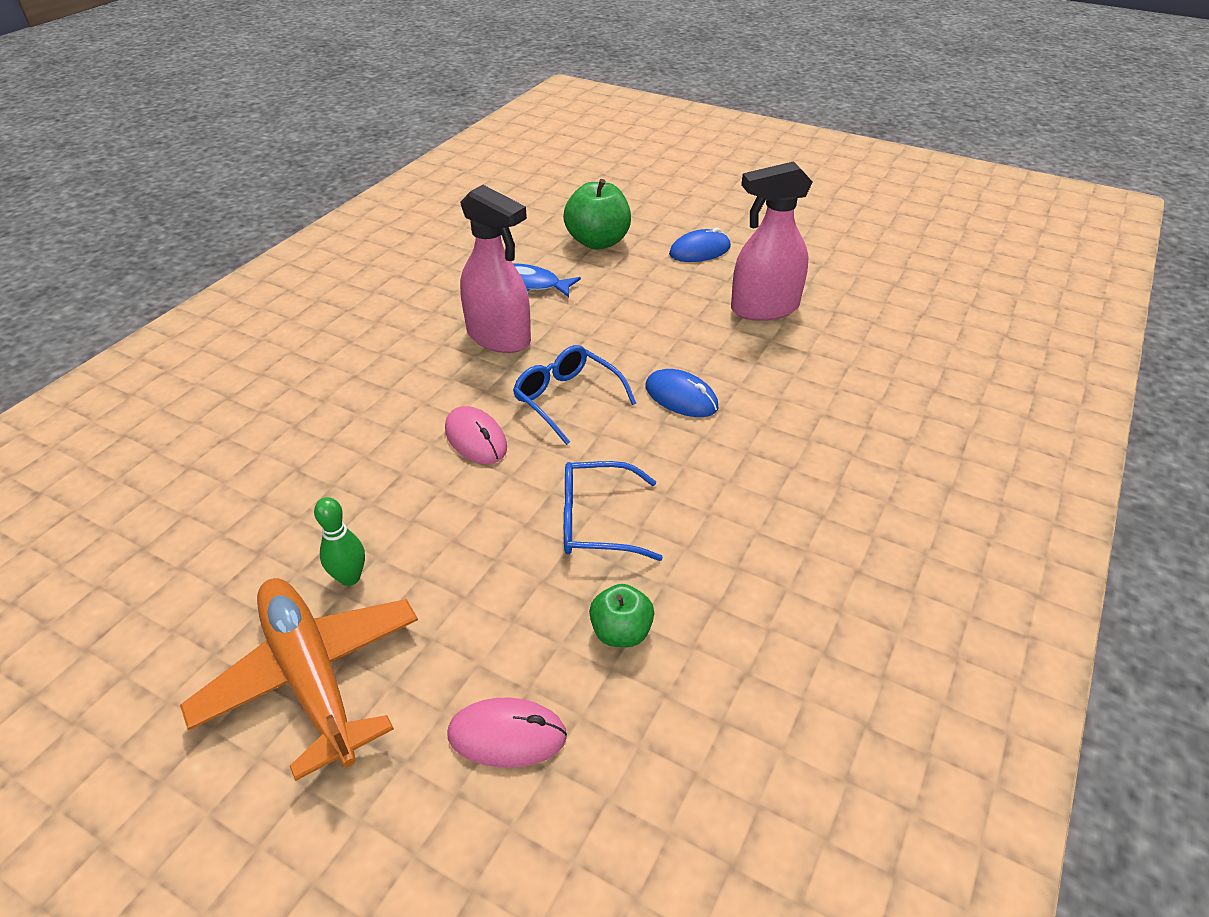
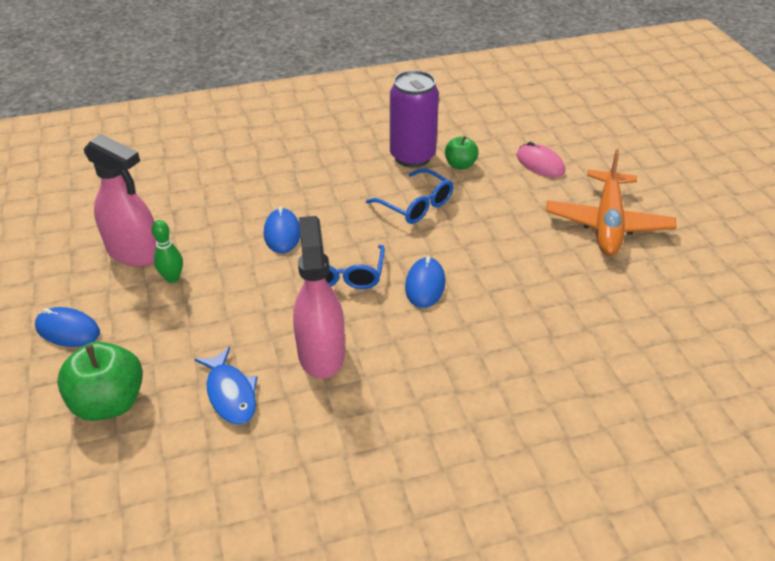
camera: 135 degrees left, 0 degrees up
(350, 577) = (562, 253): green bowling pin -> green bowling pin (172, 278)
(476, 438) = (425, 285): pink mouse -> blue mouse
(700, 596) = (412, 156): none -> purple can

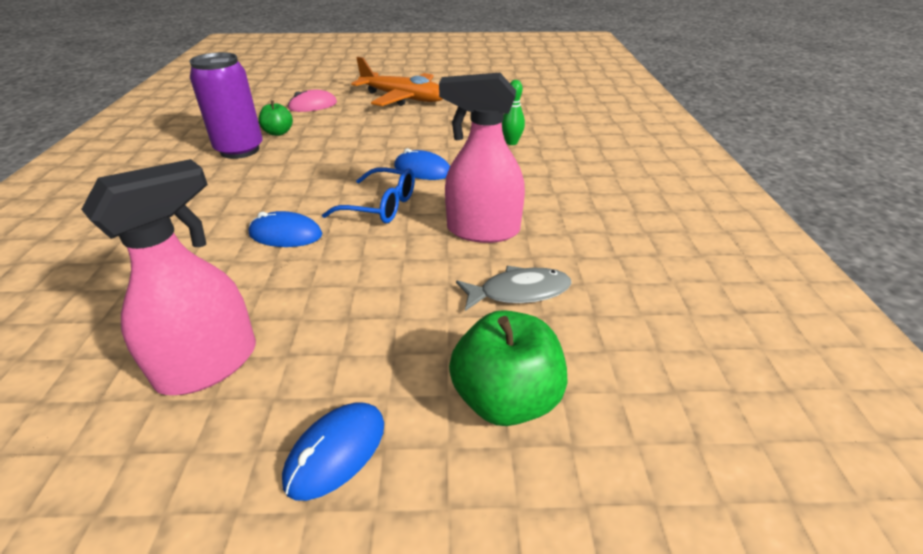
camera: 75 degrees left, 5 degrees down
(172, 278) = (298, 327): green bowling pin -> green bowling pin (511, 142)
(230, 394) = (519, 292): blue fish -> grey fish
(416, 205) = (314, 158): blue glasses -> none

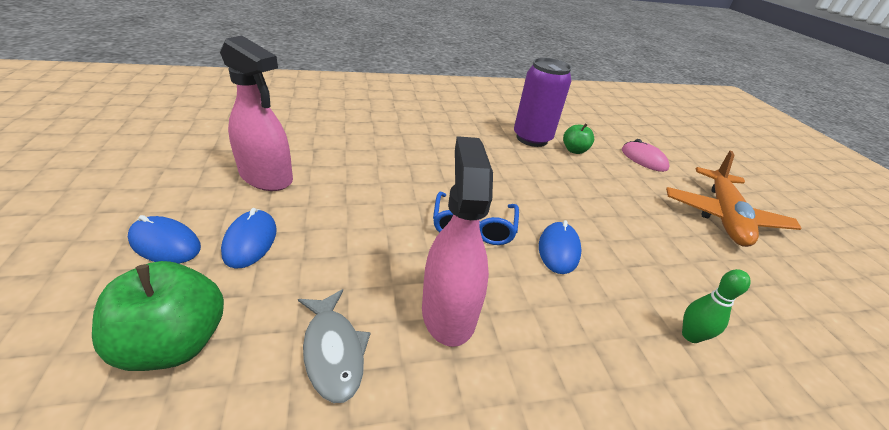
camera: 75 degrees right, 0 degrees up
(285, 234) = (414, 181): blue mouse -> blue mouse (250, 241)

